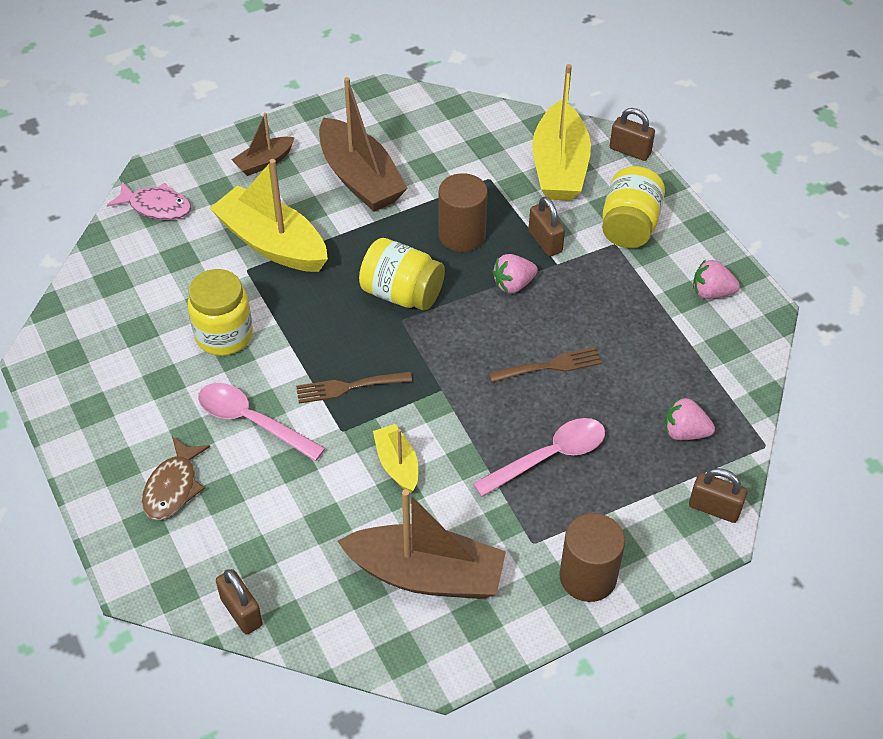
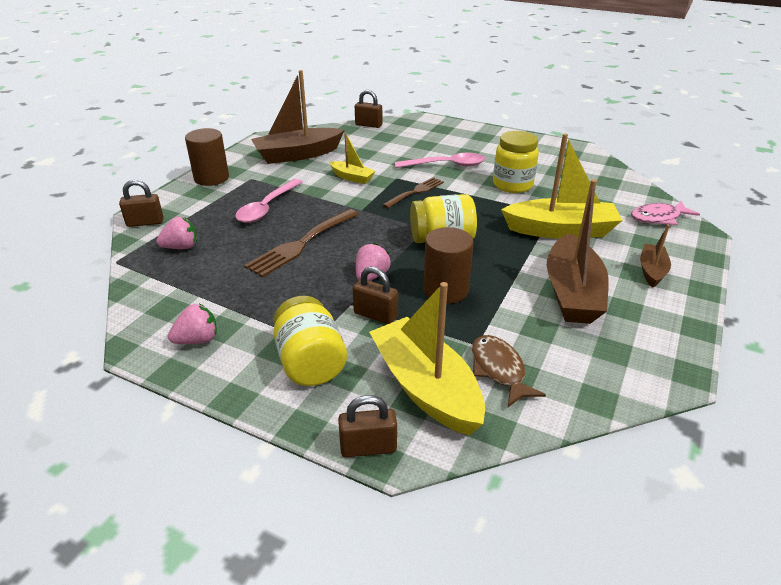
camera: 145 degrees right, 15 degrees down
(173, 487) = (448, 139): brown fish -> brown fish (499, 370)
(360, 178) = (572, 293): brown boat -> brown boat turned 105 degrees counterclockwise
(550, 366) = (301, 244): brown fork -> brown fork, size x1.55

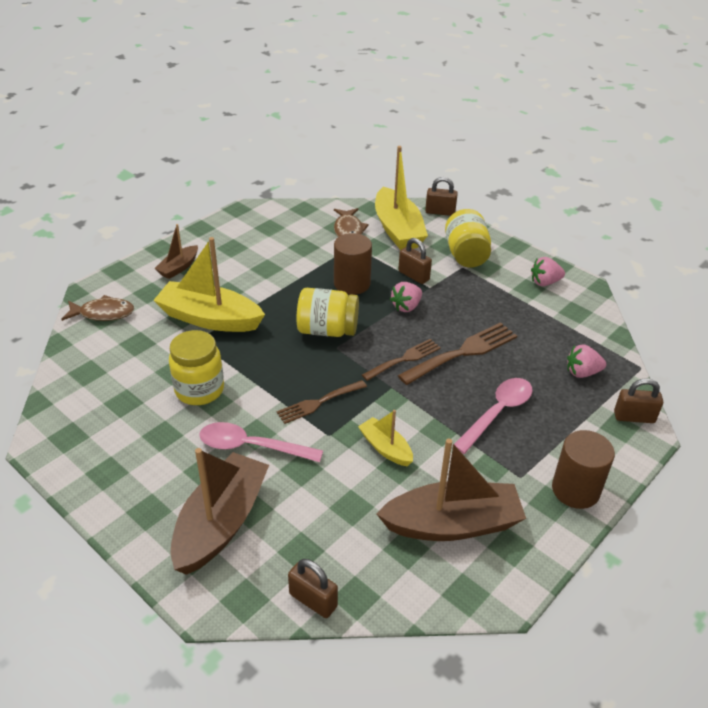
camera: 165 degrees left, 5 degrees up
(357, 230) = (404, 359): none -> brown fork
(572, 293) = (258, 264): brown boat -> brown boat (221, 523)
(658, 218) = (103, 313): pink fish -> brown fish

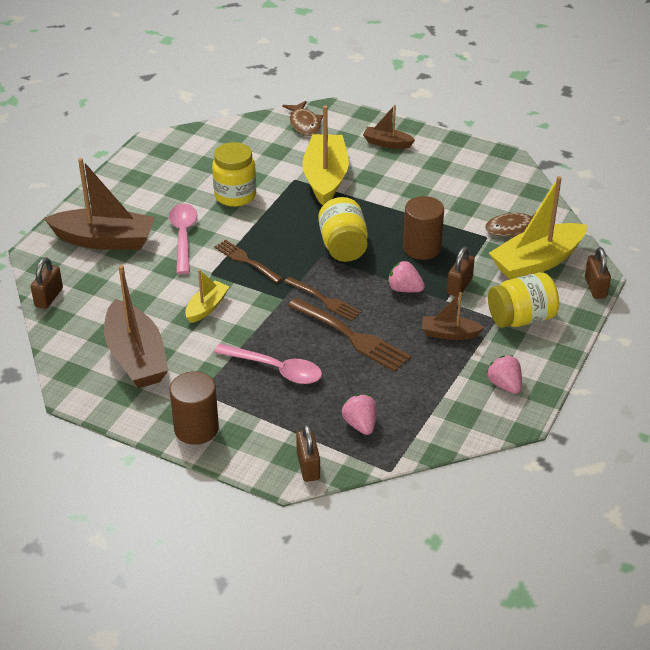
camera: 75 degrees right, 0 degrees up
(474, 295) = (449, 334): none -> brown boat

